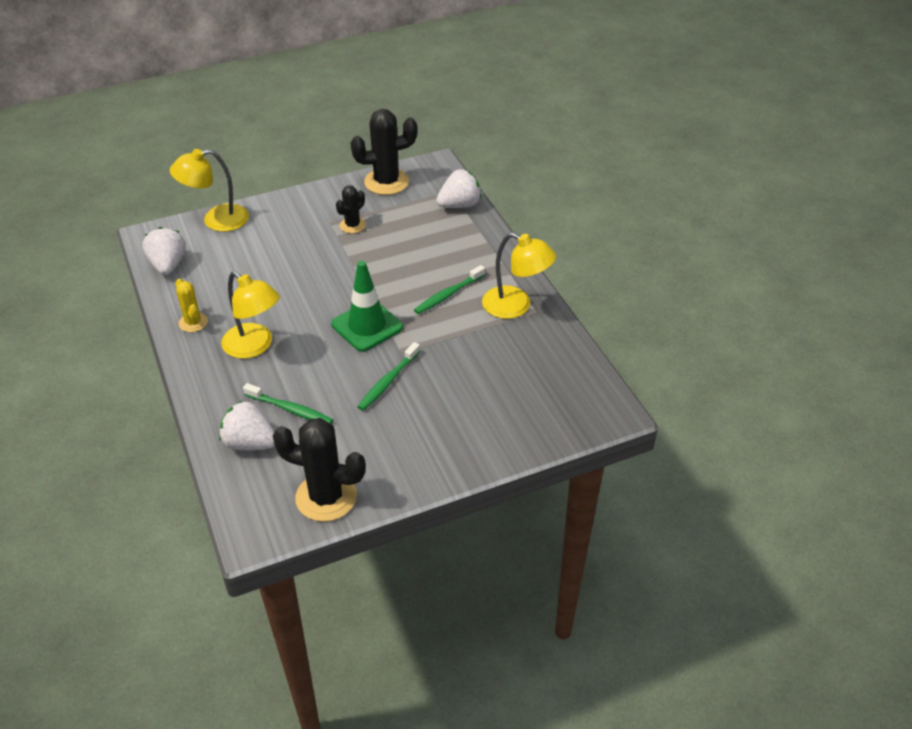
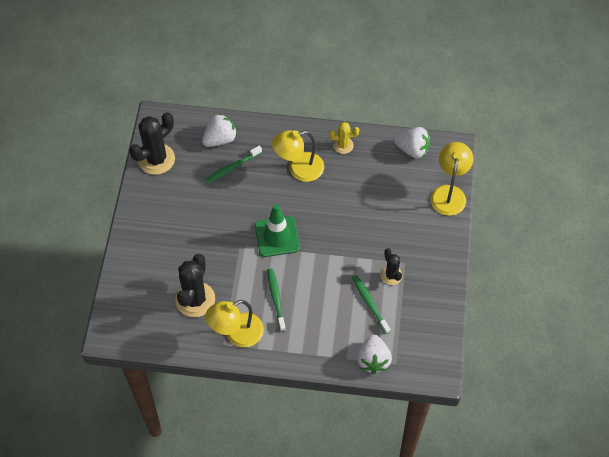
camera: 120 degrees right, 15 degrees up
(386, 182) = (434, 323): black cactus -> black cactus (195, 299)
(388, 381) = (220, 226): green toothbrush -> green toothbrush (369, 303)

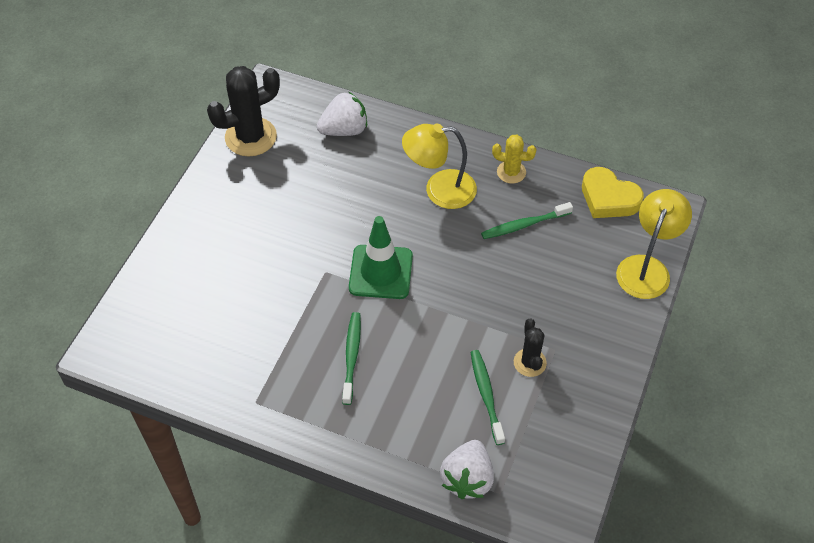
camera: 15 degrees right, 5 degrees down
(195, 299) = (238, 331): black cactus -> none
(232, 167) = (348, 169): green toothbrush -> green toothbrush (524, 225)
(237, 334) = (279, 392): yellow lamp -> none
(412, 150) = (608, 198): white strawberry -> yellow heart

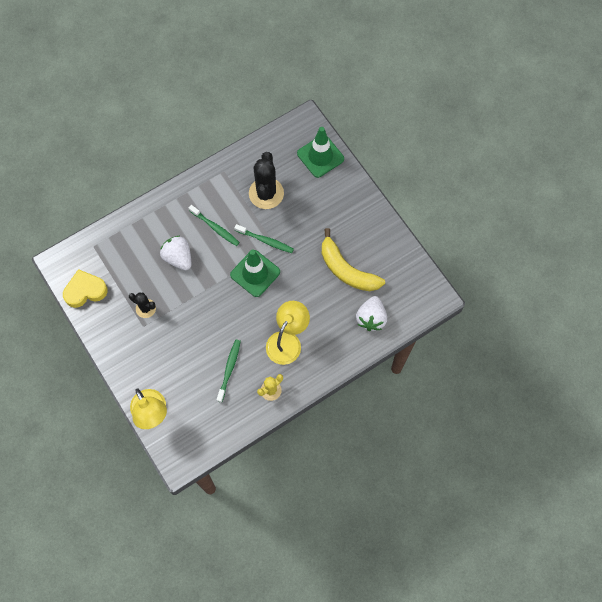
camera: 125 degrees right, 15 degrees up
(150, 300) = (320, 156): none -> green traffic cone
(250, 137) = (401, 264): black cactus -> black cactus (266, 193)
(300, 183) = (346, 270): none -> yellow banana
(467, 479) = (111, 237): white strawberry -> white strawberry (178, 258)
(486, 395) = (145, 275): green toothbrush -> green toothbrush (265, 241)
(608, 198) = (211, 431): yellow heart -> yellow heart (85, 291)

